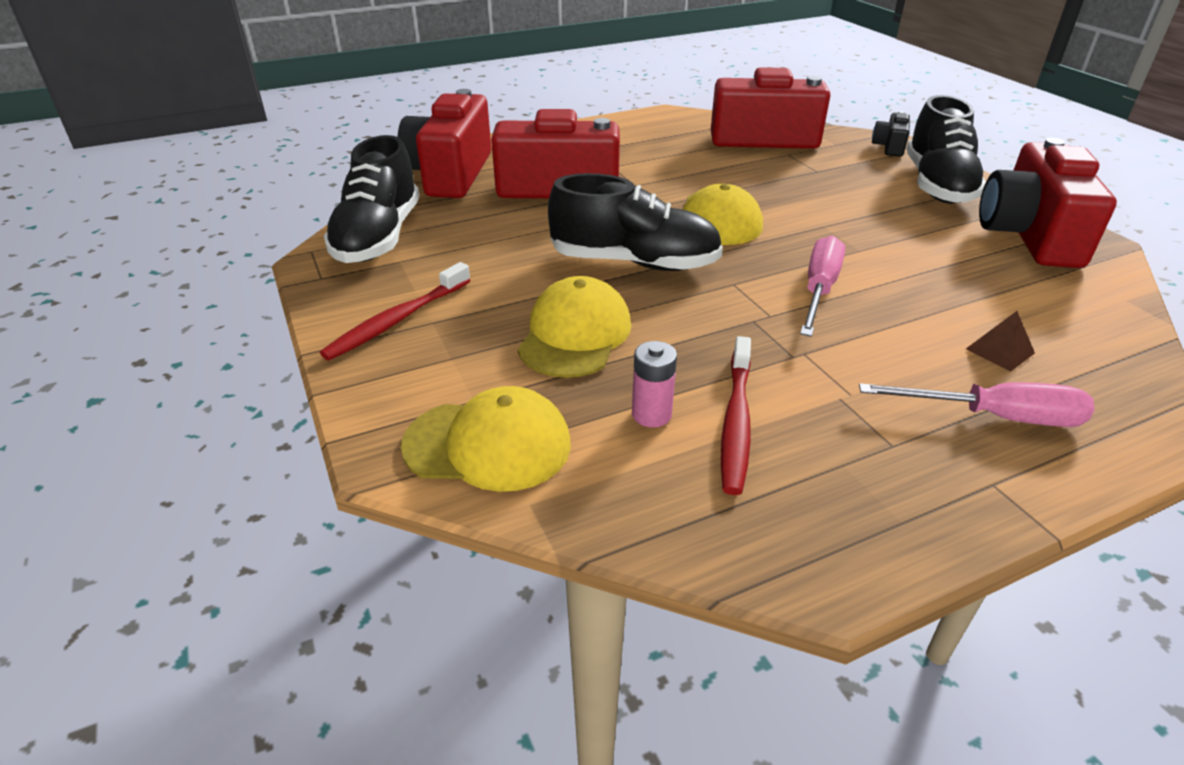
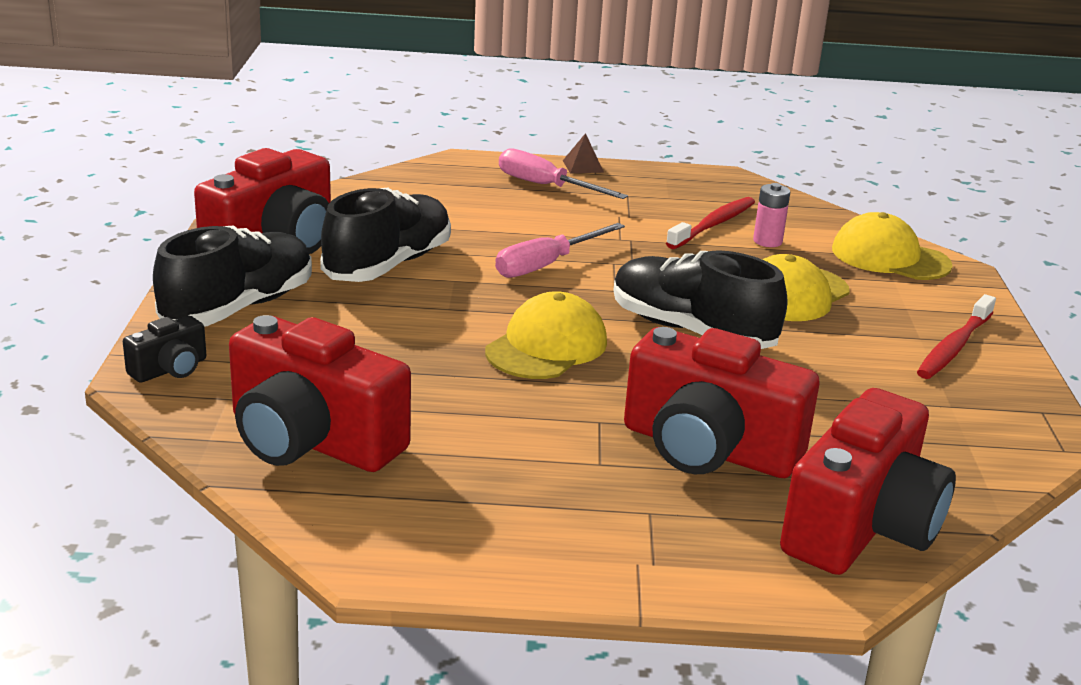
camera: 155 degrees left, 10 degrees down
(378, 237) = (978, 443): black shoe -> black shoe (388, 264)
(397, 320) = (954, 347): red toothbrush -> red toothbrush turned 150 degrees clockwise
(1000, 351) = (478, 203): brown pyramid -> brown pyramid (583, 166)

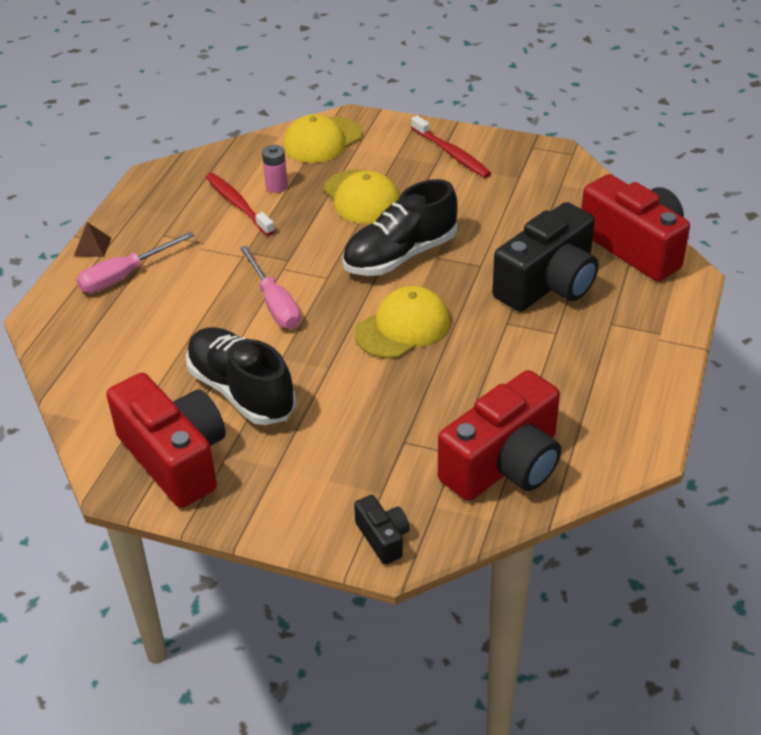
camera: 70 degrees left, 15 degrees up
(239, 307) = (289, 490): black shoe -> none
(547, 346) = (403, 327): yellow cap -> yellow cap turned 90 degrees clockwise
(708, 449) = (548, 284): red camera -> black camera

